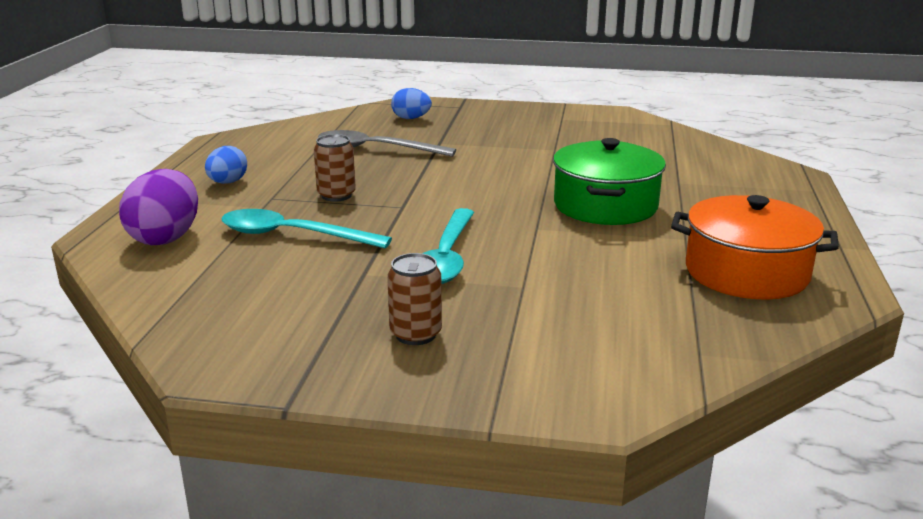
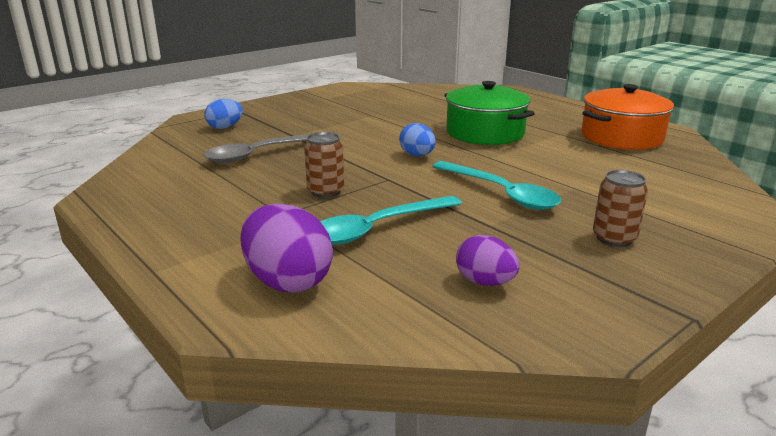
camera: 50 degrees left, 0 degrees up
(227, 182) = (210, 220): blue egg -> blue egg (417, 155)
(246, 302) = (485, 282): none -> purple egg

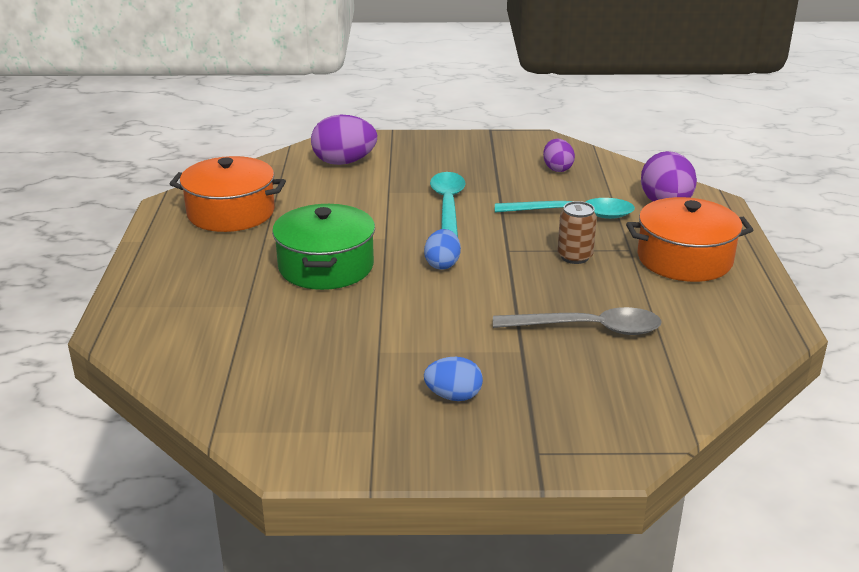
camera: 140 degrees left, 5 degrees up
(218, 222) = (684, 259): none -> orange pot
(225, 127) = (590, 406): blue egg -> blue egg (453, 396)
(614, 238) = (445, 160): brown can -> none
(680, 197) = (344, 162): none -> purple egg

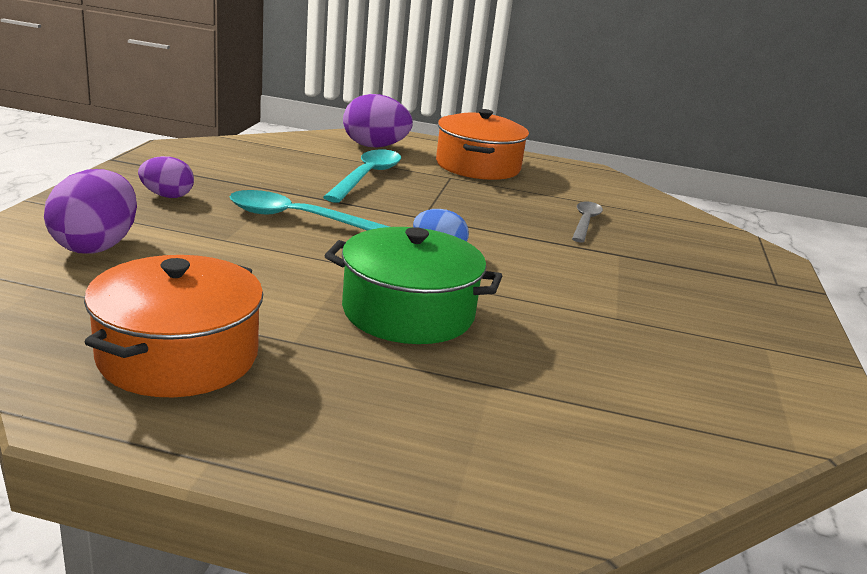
camera: 80 degrees left, 5 degrees down
(453, 396) = (699, 298): blue egg -> none
(557, 168) = (257, 159): purple egg -> purple egg (167, 196)
(574, 257) = (453, 197): brown can -> none
(588, 329) = (585, 222): grey spoon -> grey spoon, size x0.64

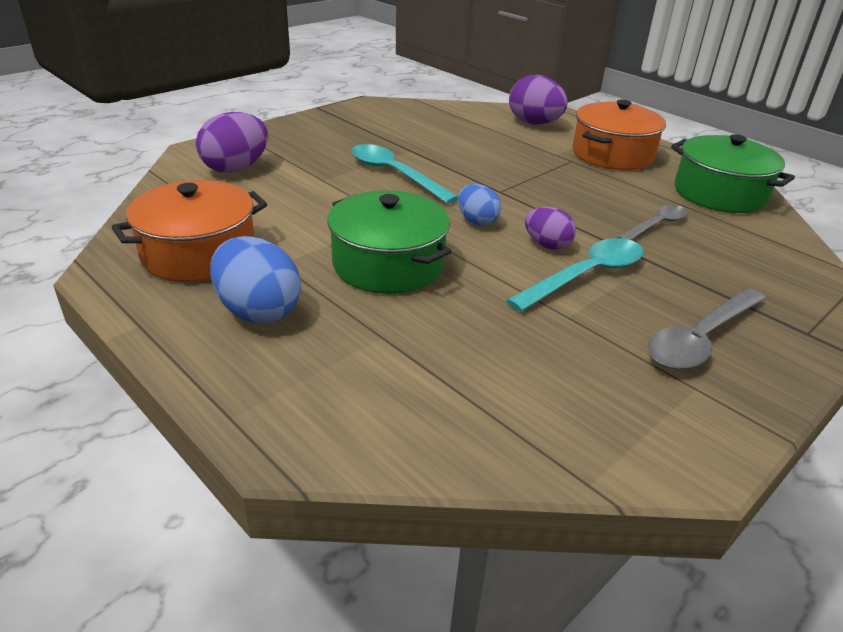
camera: 35 degrees right, 10 degrees up
(167, 196) = (321, 140): purple egg -> purple egg (547, 245)
(335, 398) = (258, 311): none -> blue egg
(367, 177) = (493, 149): turquoise spoon -> turquoise spoon (586, 275)
(597, 186) = (719, 193): none -> green pot
(724, 308) = (701, 339): none -> grey spoon

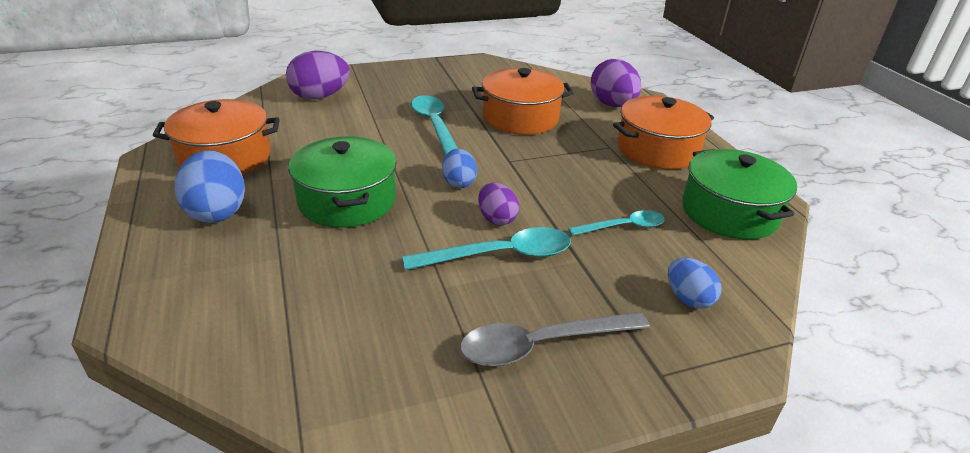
camera: 25 degrees right, 0 degrees up
(466, 150) = (520, 118): none -> orange pot
(656, 225) = (623, 227): grey spoon -> turquoise spoon
(763, 269) = (688, 298): none -> blue egg

